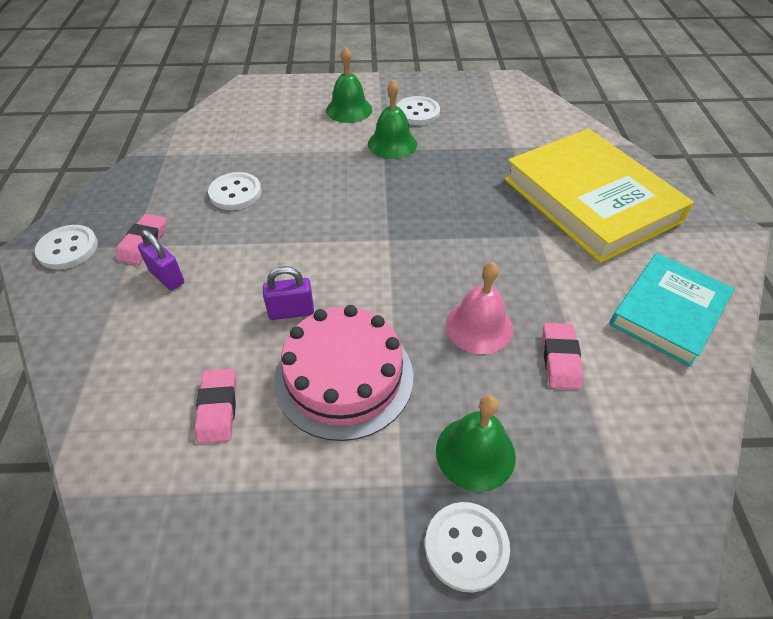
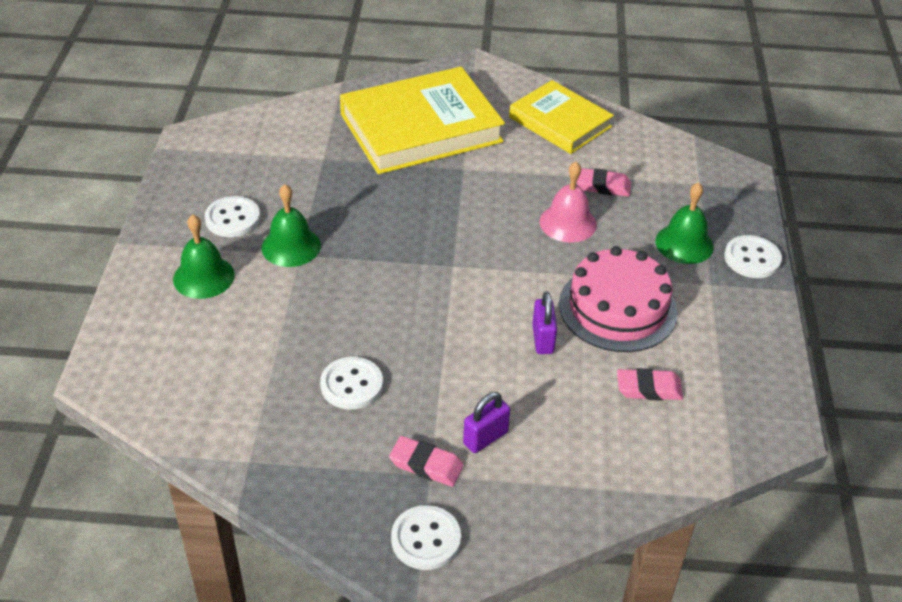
camera: 85 degrees left, 5 degrees down
(668, 312) = (560, 122): turquoise book -> yellow book

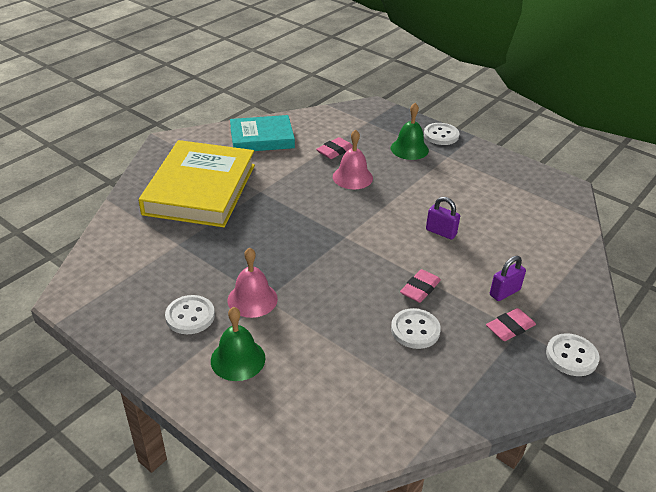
camera: 55 degrees left, 5 degrees down
(291, 246) = (252, 299): green bell -> pink bell
(485, 438) = (504, 292): purple padlock -> purple padlock turned 60 degrees clockwise
(560, 122) = (262, 138): yellow book -> turquoise book
(617, 308) = (439, 194): pink cake -> none
(648, 388) = (509, 214): pink eraser -> pink eraser (420, 289)

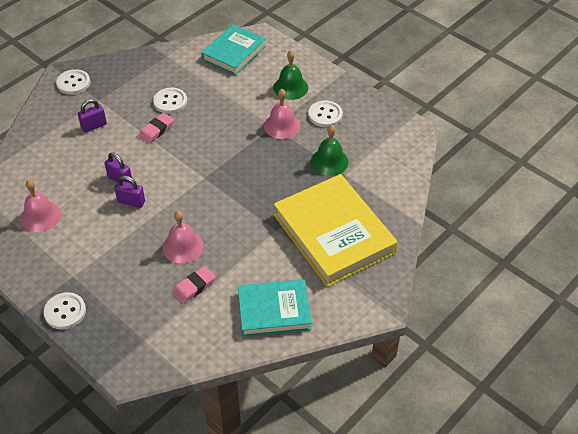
camera: 175 degrees left, 10 degrees up
(200, 189) = (334, 234): yellow book -> yellow book turned 45 degrees counterclockwise
(334, 425) = (234, 52): none -> turquoise book
(409, 149) = (110, 288): green bell -> green bell (329, 161)
(419, 212) = (131, 202): none -> purple padlock
(507, 198) = (40, 216): none -> pink bell
(510, 328) = (104, 101): pink eraser -> none

